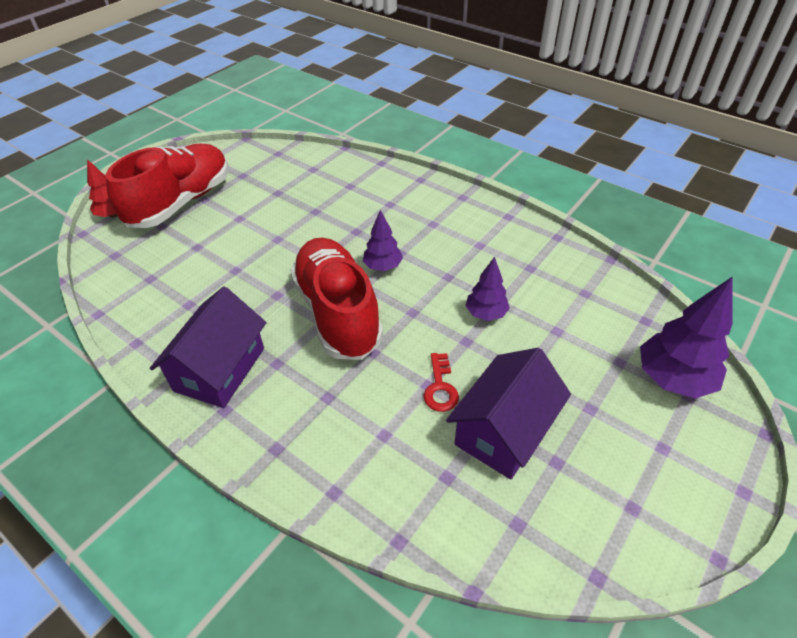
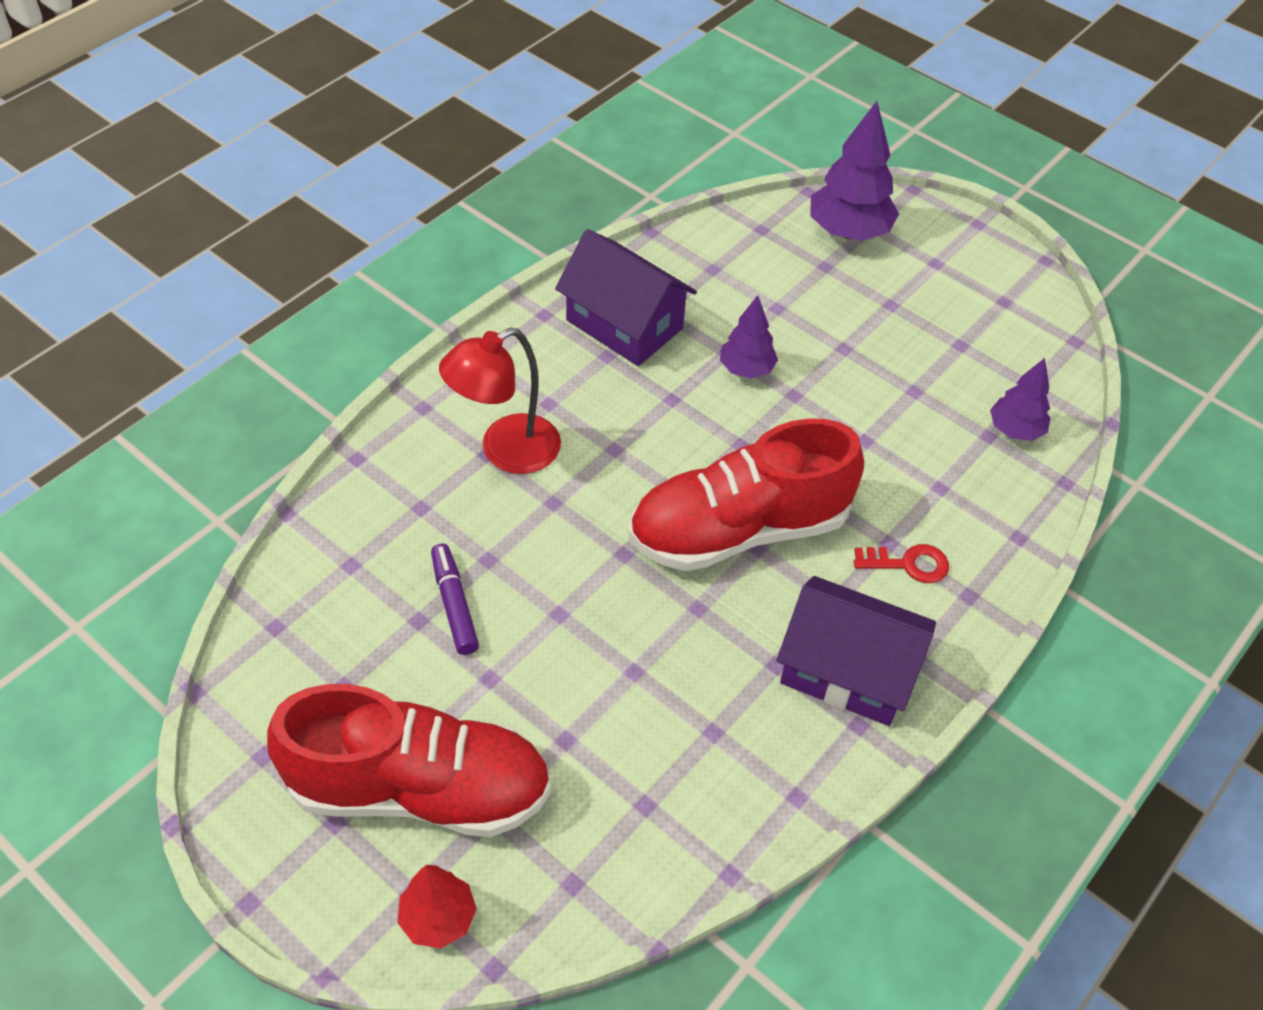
camera: 90 degrees left, 5 degrees up
(181, 202) = (419, 789): red shoe -> red shoe turned 150 degrees clockwise
(286, 202) = (454, 604): none -> purple marker
(383, 266) = (644, 472): purple tree -> purple tree (1015, 430)
(392, 210) = (506, 451): none -> red lamp
(440, 387) = (868, 428): red key -> red key (908, 564)
(504, 430) = (925, 380): purple house -> purple house (624, 324)

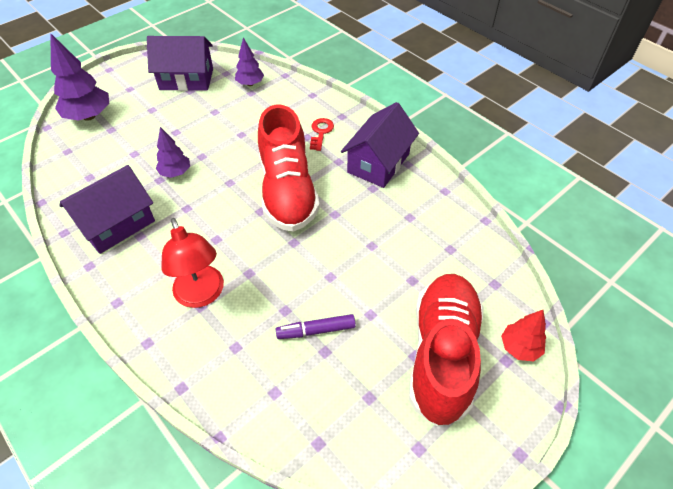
camera: 80 degrees left, 0 degrees up
(991, 333) = (186, 79): none -> purple house

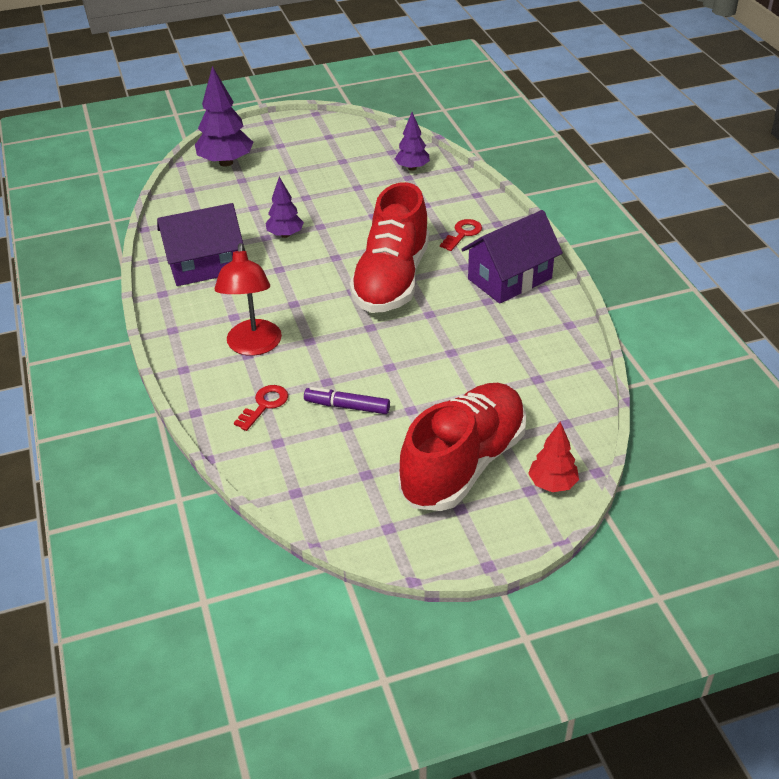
camera: 25 degrees right, 10 degrees down
(186, 79) = (345, 148): purple house -> none
(242, 356) = (264, 405): none -> red key

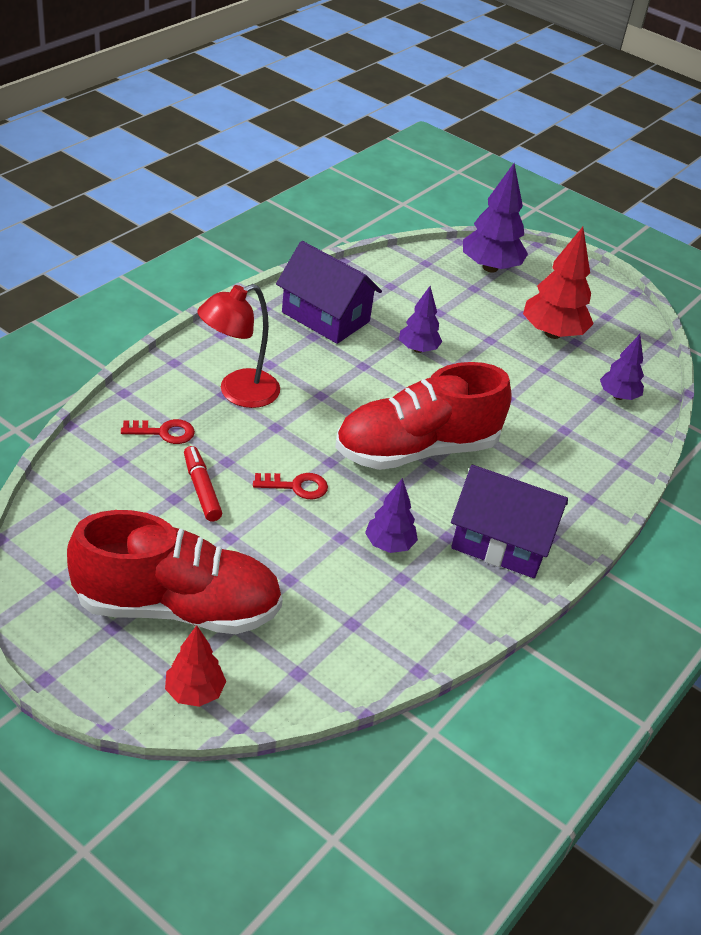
camera: 50 degrees right, 0 degrees up
(325, 167) = (552, 333): none -> red tree
(347, 406) = (201, 489): purple marker -> red marker
(463, 234) = (543, 476): red key -> red key (296, 486)
(475, 331) = (389, 544): none -> purple tree

